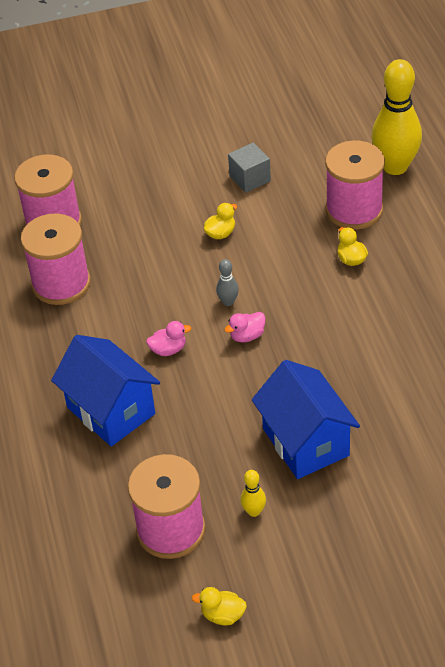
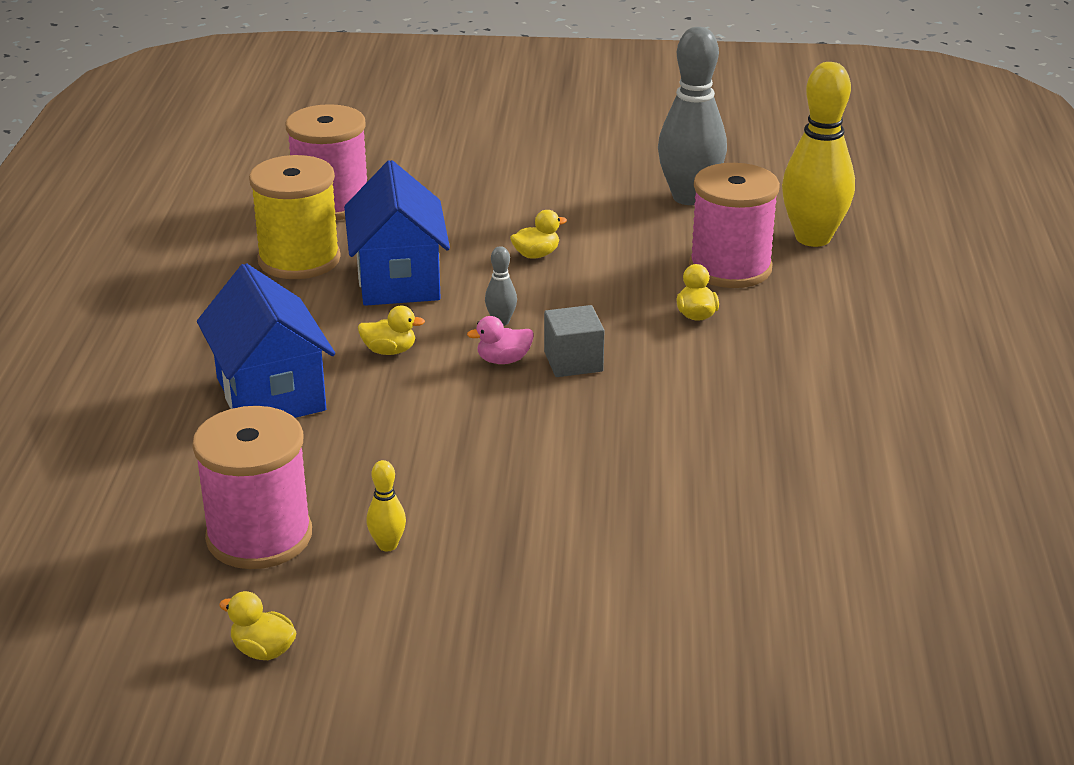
camera: 15 degrees right, 15 degrees down
(61, 284) = (299, 260): pink spool -> yellow spool
(168, 349) = (389, 351): pink duck -> yellow duck
(250, 179) = (609, 212): grey cube -> grey cube (573, 361)
(297, 150) = (689, 197): none -> grey bowling pin
(305, 442) = (510, 488): blue house -> blue house (398, 280)

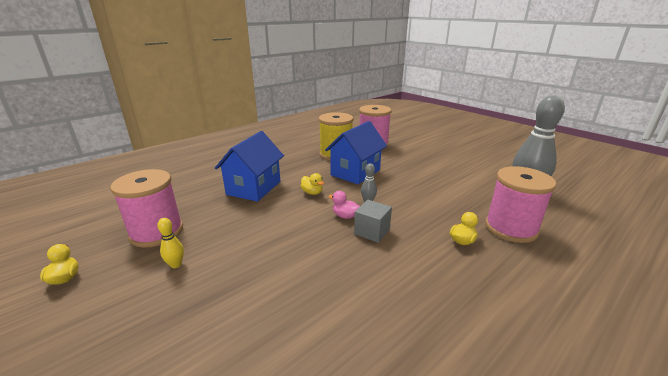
camera: 45 degrees right, 5 degrees down
(536, 255) = (420, 185): yellow duck -> none
(813, 238) = (583, 235): yellow bowling pin -> none

